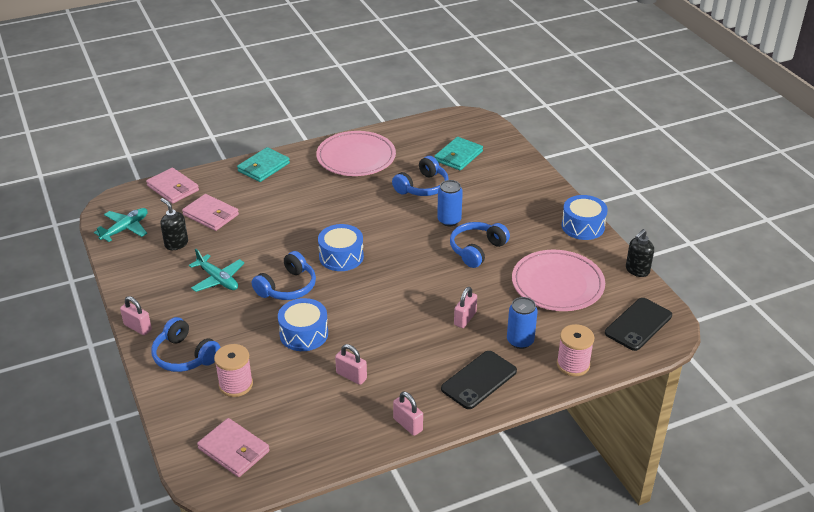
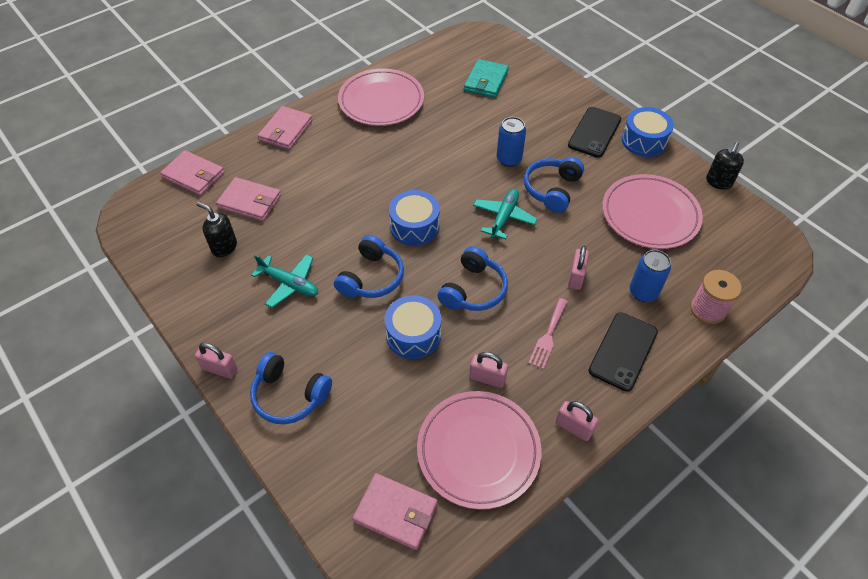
camera: 15 degrees left, 15 degrees up
(125, 229) = (157, 239): turquoise plane -> turquoise plane (504, 217)
(236, 385) = (363, 421): pink spool -> none
(263, 167) = (286, 130): turquoise wallet -> pink wallet
(319, 424) = (478, 451): none -> pink plate
(418, 356) = (548, 336): none -> pink fork
(422, 187) = (465, 124): blue headphones -> blue headphones (473, 290)
(638, 324) = (748, 246): black phone -> black phone (594, 132)

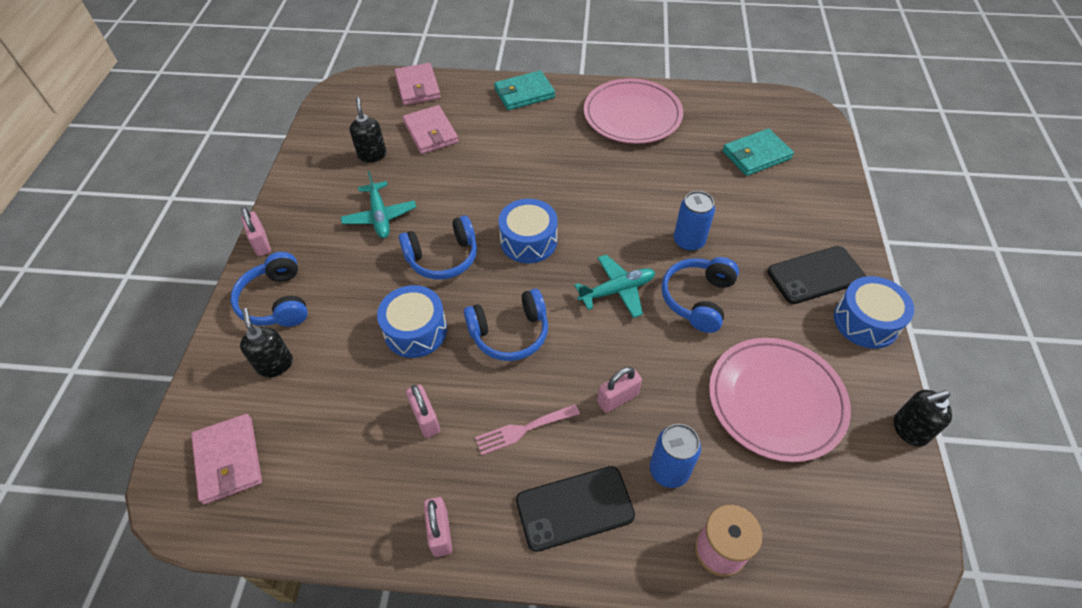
camera: 45 degrees right, 0 degrees up
(286, 130) = (524, 93): pink wallet -> turquoise wallet
(346, 433) = (275, 364): none -> black soap dispenser
(478, 451) = (342, 473): pink plate -> none
(552, 189) = (697, 299): blue headphones -> blue headphones turned 45 degrees counterclockwise

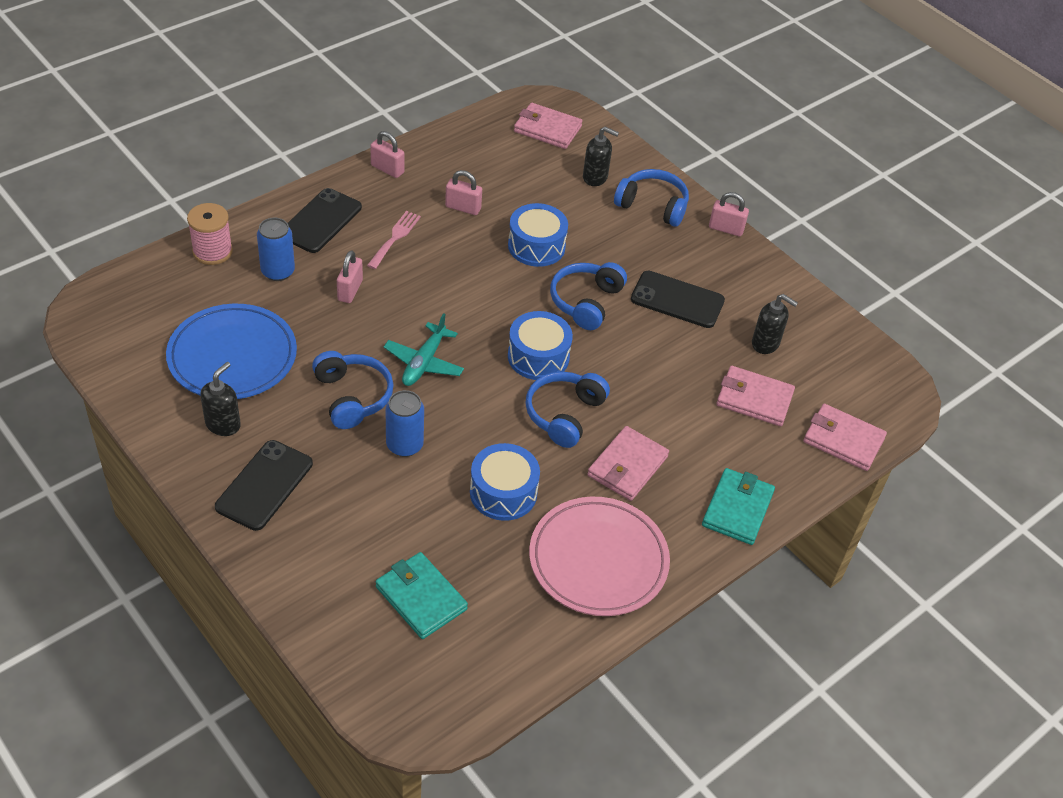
camera: 130 degrees right, 5 degrees down
(380, 216) = (677, 300): turquoise plane -> black phone
(510, 333) = (470, 284): blue headphones -> blue headphones (564, 414)
(557, 145) = (627, 466): none -> pink wallet
(756, 155) = (421, 598): turquoise wallet -> turquoise wallet turned 60 degrees counterclockwise
(776, 401) = (232, 356): pink plate -> blue plate
(866, 321) = (193, 467): blue drum -> blue drum (503, 492)
(909, 430) = (116, 396): black soap dispenser -> black soap dispenser (223, 424)

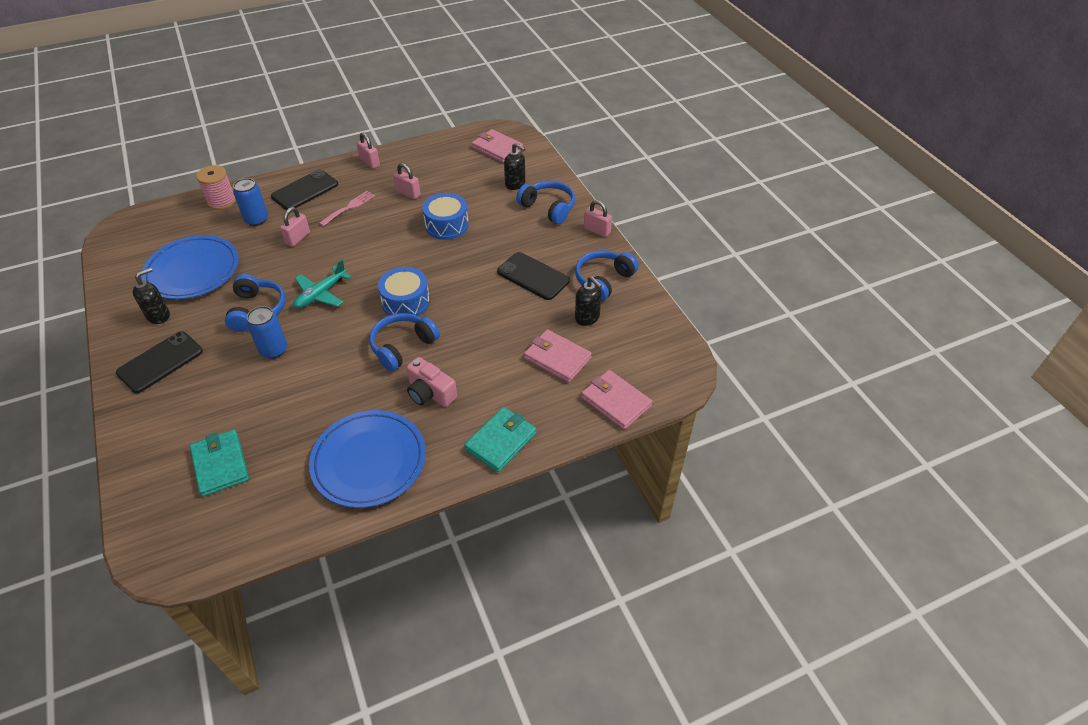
camera: 20 degrees right, 0 degrees up
(503, 492) = (325, 396): blue drum -> none
(586, 302) = (462, 268): blue headphones -> blue headphones (603, 280)
(598, 560) = (369, 461): pink plate -> blue plate
(627, 466) = (430, 393): pink wallet -> pink camera

